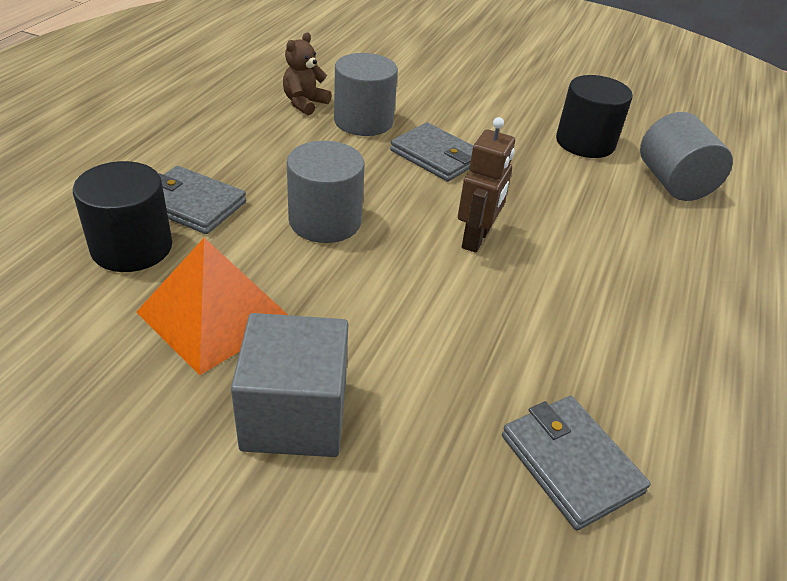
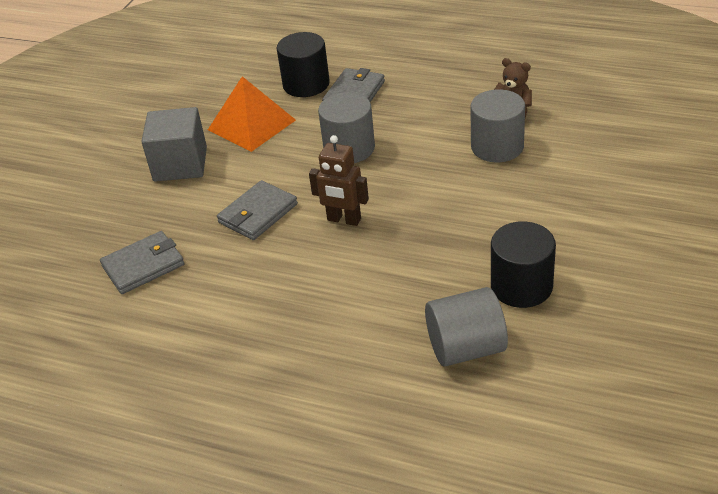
camera: 95 degrees right, 0 degrees up
(436, 156) = (455, 191): grey wallet -> grey wallet (258, 213)

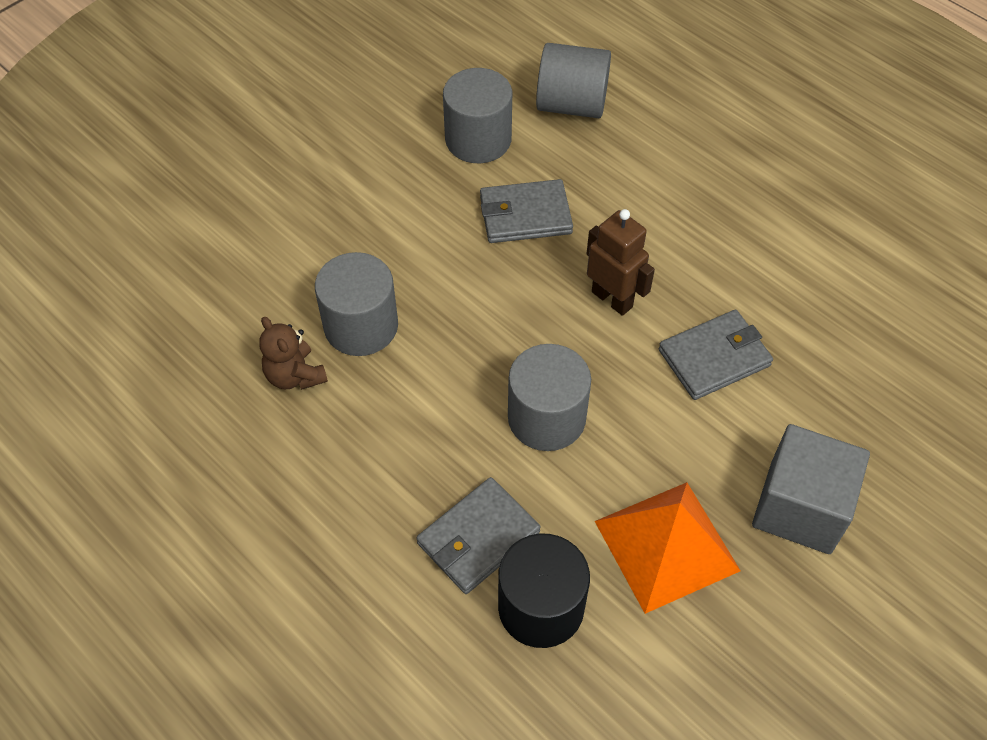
camera: 160 degrees left, 15 degrees up
(143, 265) = (880, 340): grey wallet -> grey wallet (525, 215)
(521, 286) = (478, 139): black cylinder -> grey cylinder

